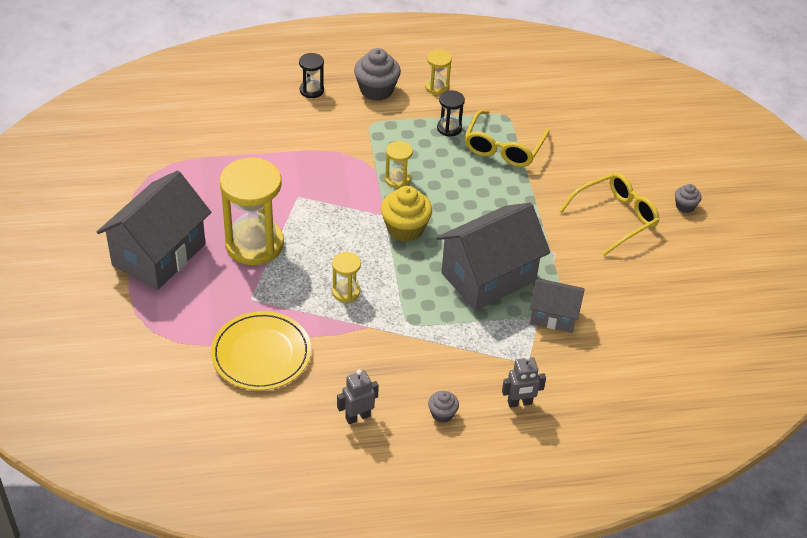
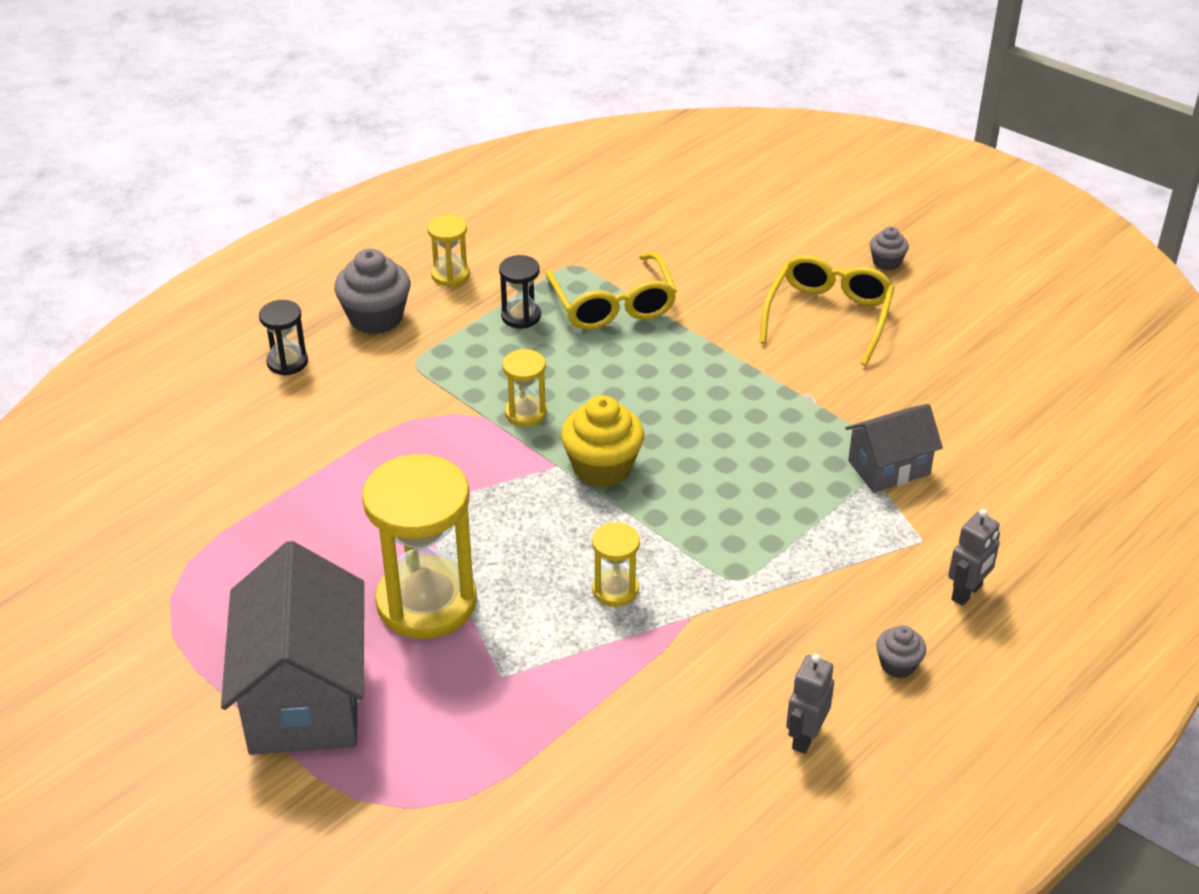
camera: 35 degrees left, 5 degrees down
(261, 354) = (594, 739): yellow plate -> none
(488, 277) = (766, 467): grey house -> none

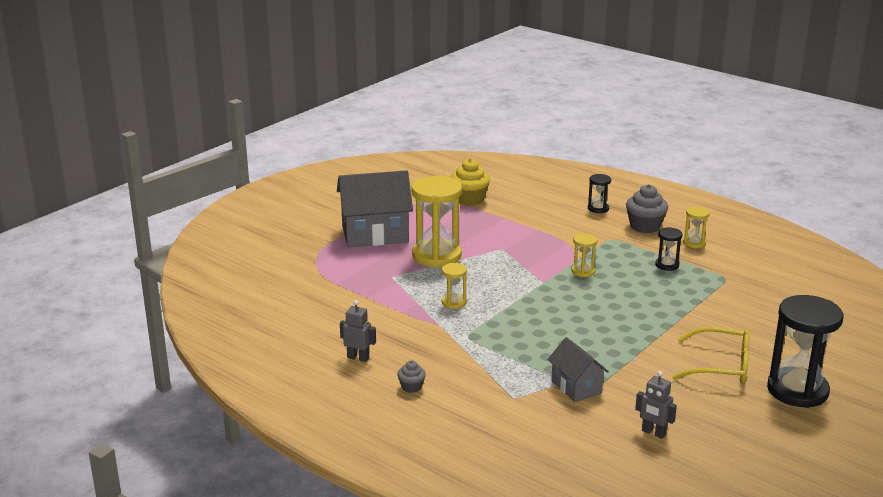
camera: 85 degrees right, 15 degrees down
(602, 467) = (546, 295): yellow cupcake -> yellow cupcake (469, 199)
(613, 305) = (692, 292): yellow glasses -> none
(886, 262) = (797, 390): grey cupcake -> black hourglass
(967, 593) = (472, 412): grey robot -> grey robot (653, 433)

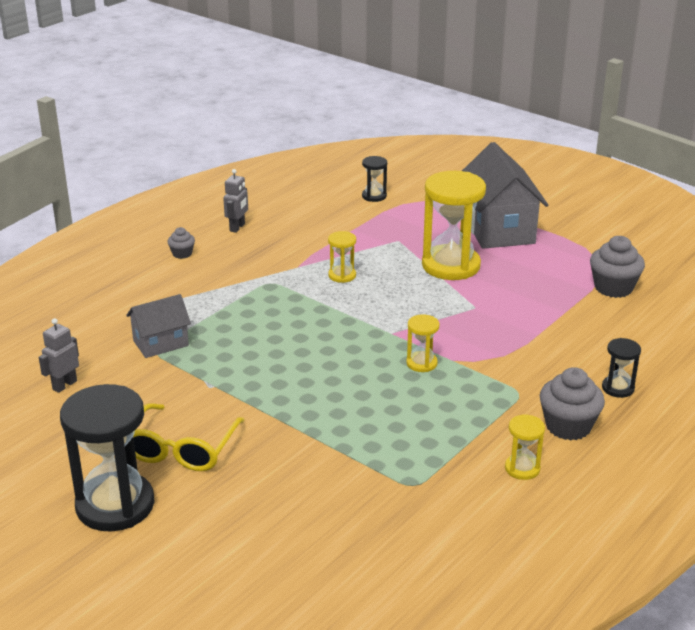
camera: 90 degrees right, 5 degrees up
(469, 199) = (613, 288): yellow cupcake -> grey cupcake
(667, 265) = (447, 434): black hourglass -> black hourglass (374, 196)

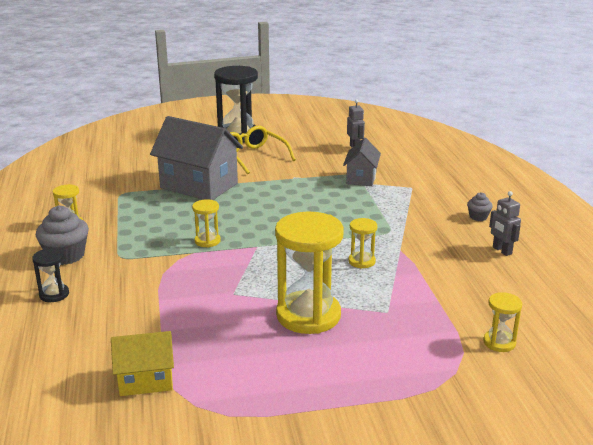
camera: 130 degrees right, 5 degrees down
(374, 196) = (499, 342): black hourglass -> yellow hourglass
(498, 229) = (337, 380): grey house -> grey house (199, 186)
(613, 288) = (146, 380): grey cupcake -> yellow house

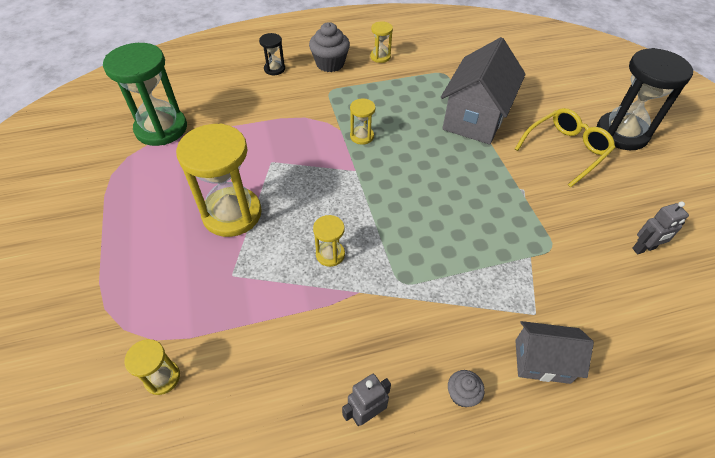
camera: 85 degrees right, 25 degrees up
(146, 380) = (161, 129): yellow house -> green hourglass
(361, 178) = (544, 255): grey house -> grey house (542, 361)

